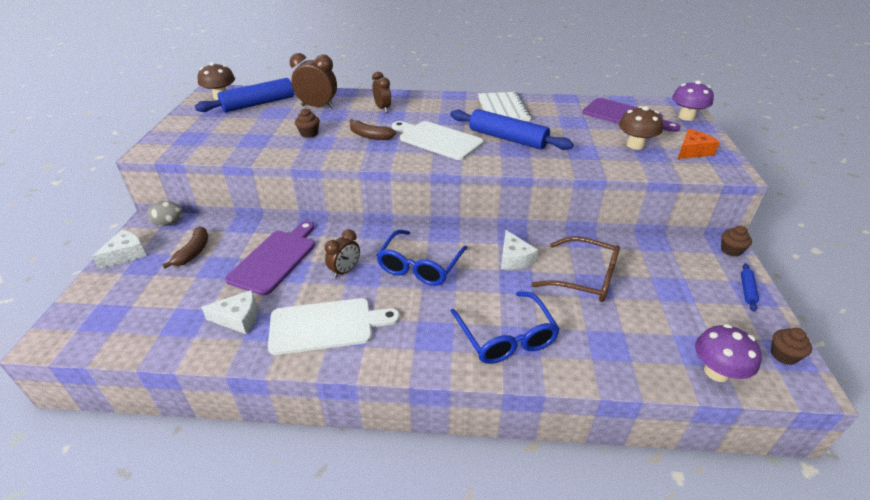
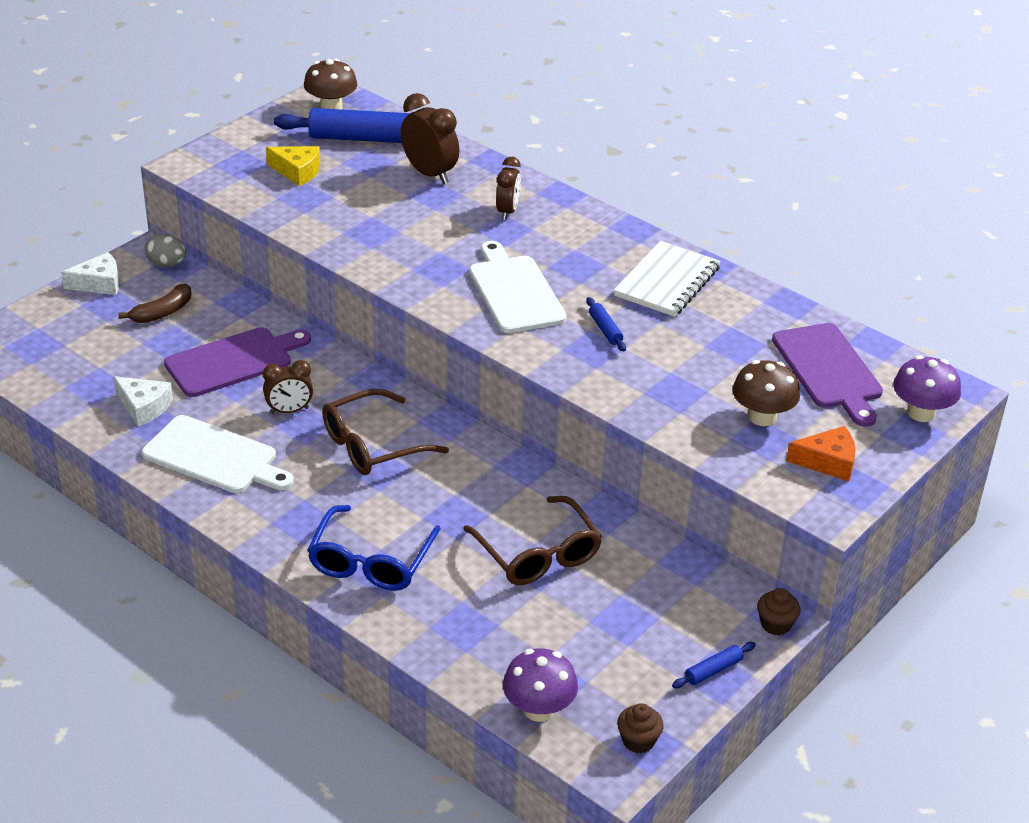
camera: 35 degrees right, 0 degrees up
(234, 130) = (297, 172): none -> yellow cheese
(309, 134) = (374, 214): brown cupcake -> none
(370, 136) = (440, 249): brown banana -> none
(420, 265) = (373, 445): blue glasses -> brown glasses
(507, 138) = (605, 329): blue rolling pin -> blue rolling pin, size x0.44
(514, 258) = (487, 491): white cheese -> none

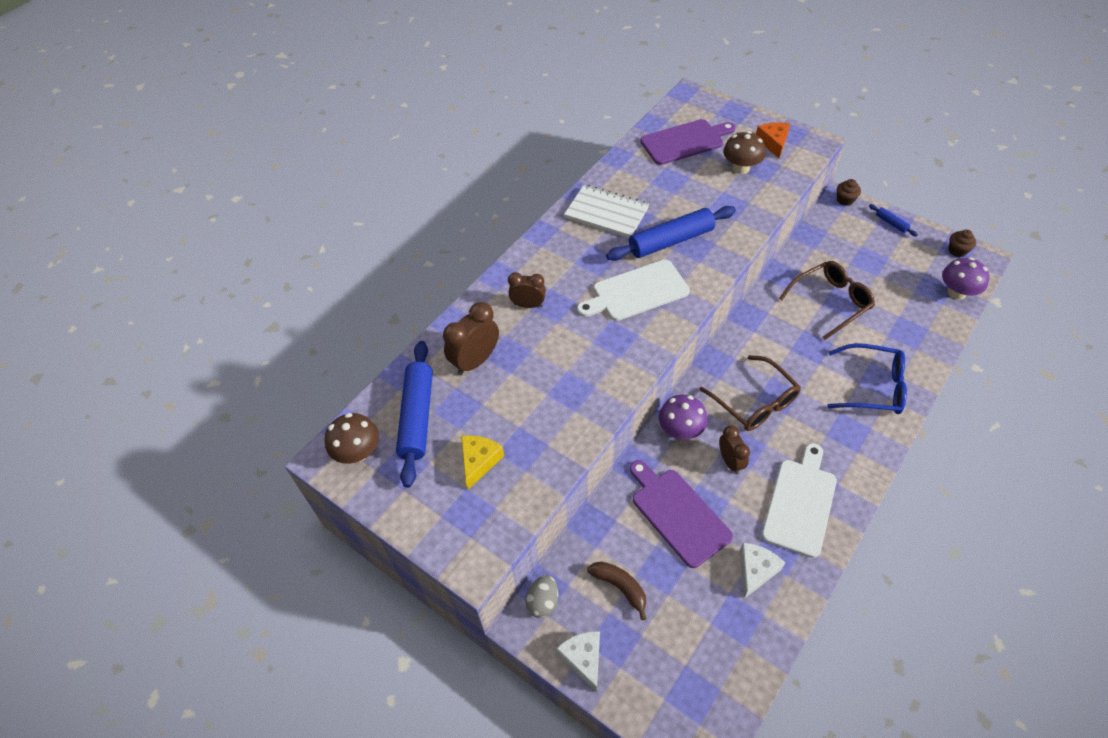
camera: 90 degrees left, 15 degrees up
(605, 329) = (671, 241): blue rolling pin -> blue rolling pin, size x2.27
(921, 413) = (714, 108): purple mushroom -> purple mushroom (680, 430)

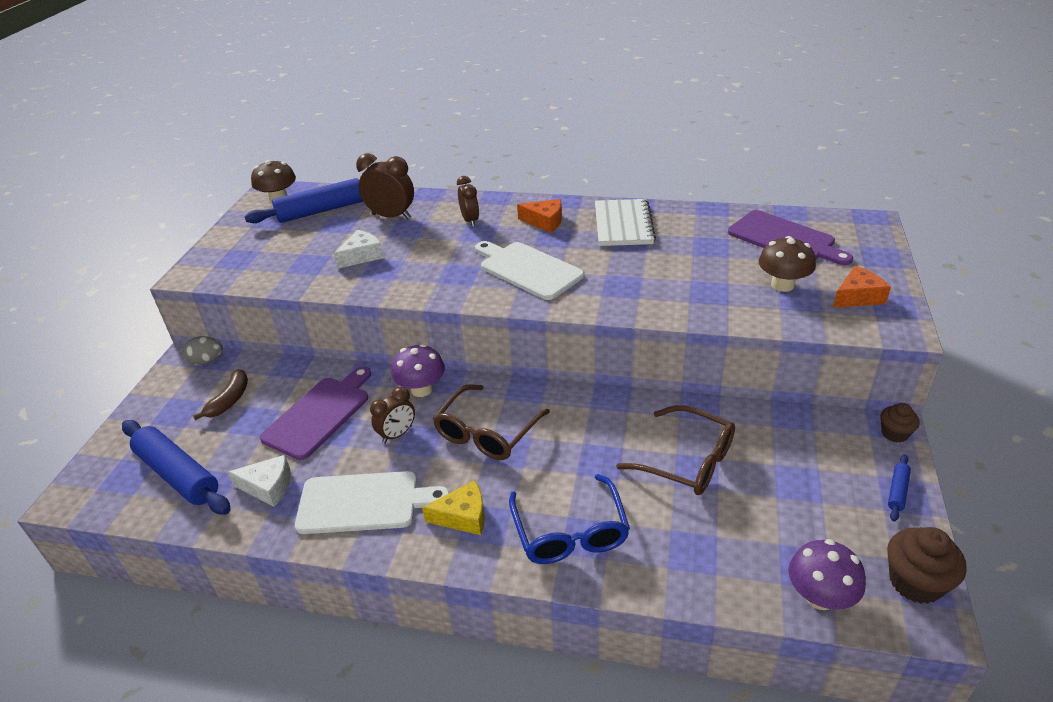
camera: 65 degrees right, 15 degrees down
(479, 461) = (288, 248): yellow cheese -> yellow cheese (463, 516)
(567, 257) = (545, 222): none -> orange cheese
(583, 658) = (156, 399): white cheese -> white cheese (362, 256)
(671, 241) = (617, 270): blue rolling pin -> blue rolling pin (178, 474)
(957, 250) = (915, 582): brown cupcake -> brown cupcake, size x1.64

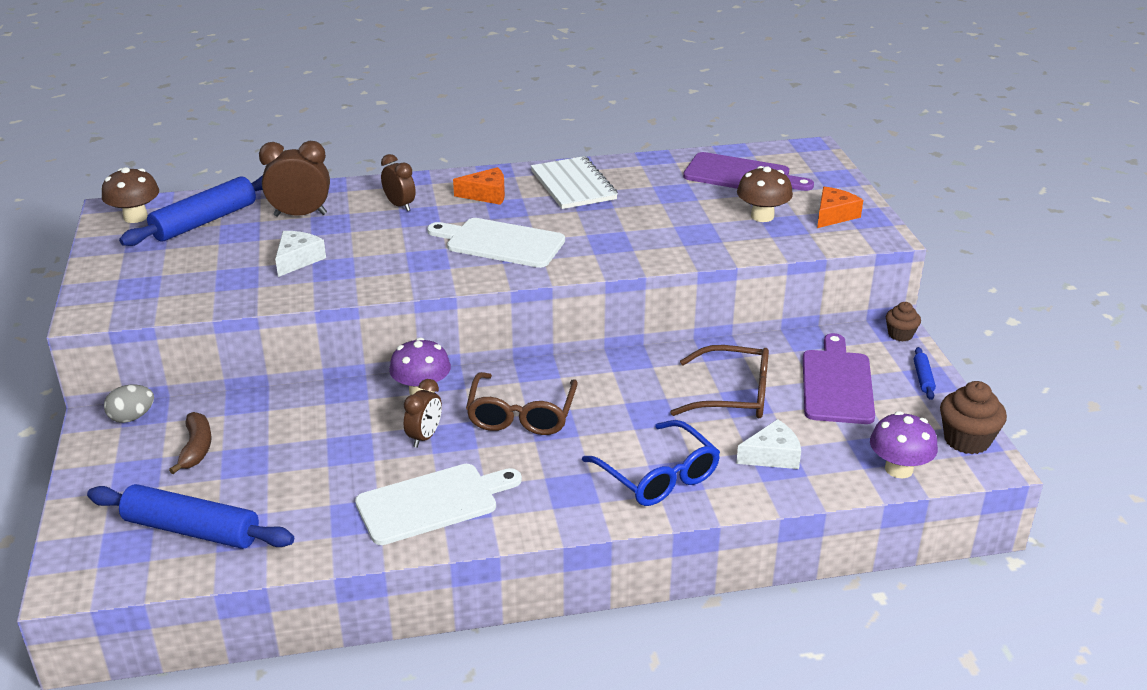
camera: 25 degrees left, 5 degrees down
(268, 487) = (312, 515): white cheese -> white cheese (772, 455)
(319, 414) = (320, 438): purple cutting board -> purple cutting board (837, 384)
(463, 516) = (545, 489): yellow cheese -> none

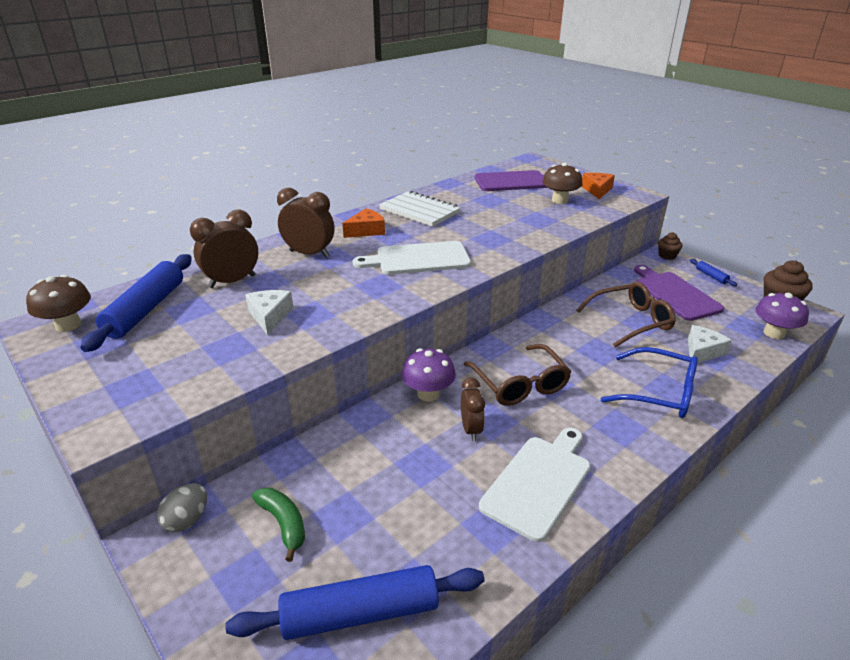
camera: 30 degrees left, 0 degrees up
(196, 448) = (284, 524): brown banana -> green banana
(400, 205) = (309, 254): brown clock -> brown clock, size x1.52

